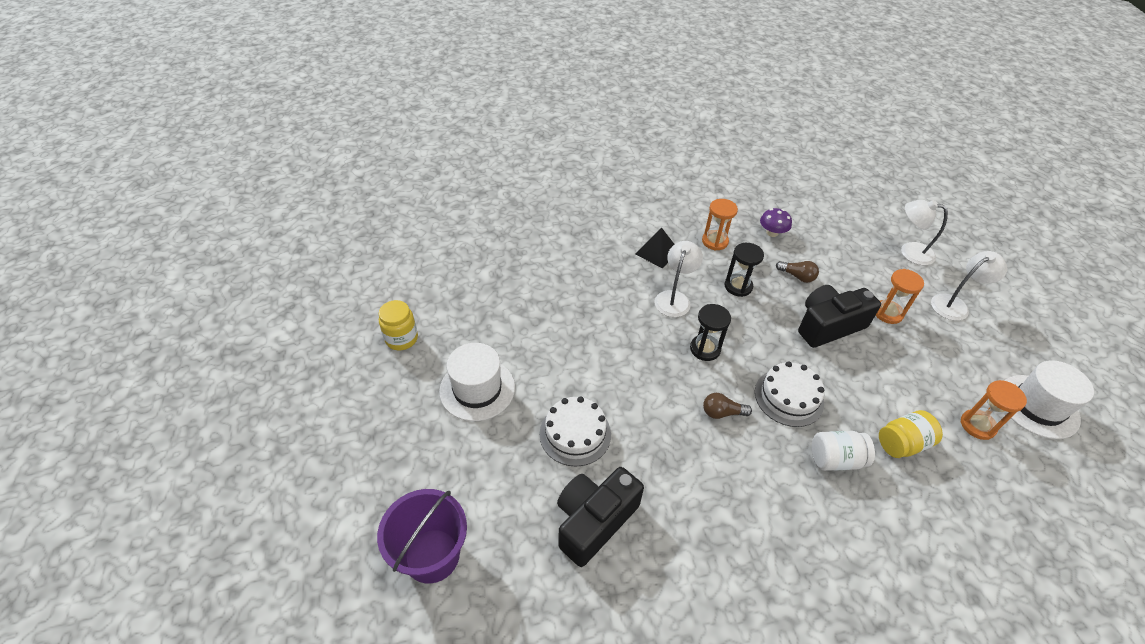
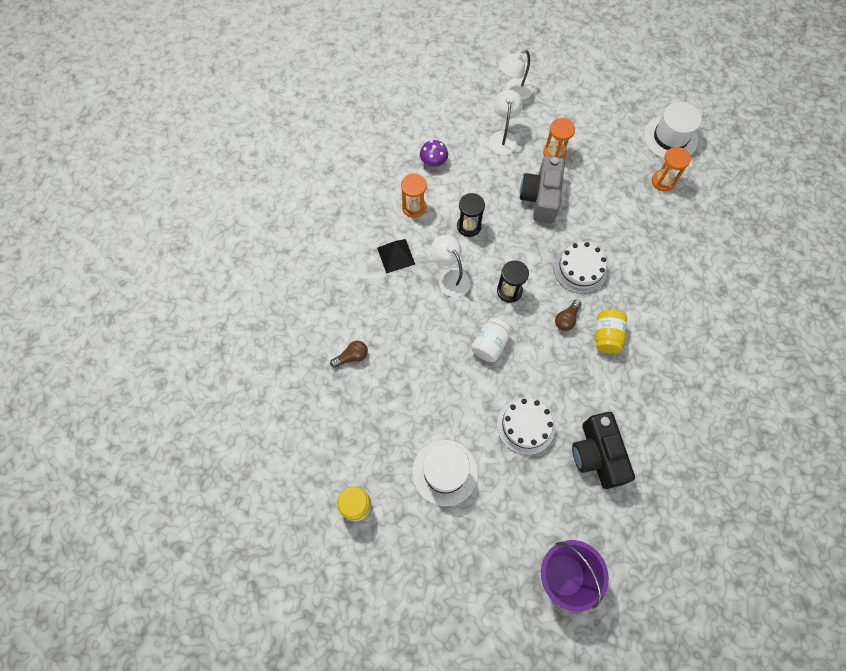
camera: 55 degrees left, 20 degrees up
(797, 276) = (486, 180): brown light bulb -> brown light bulb (352, 357)
(828, 325) = (541, 198): black camera -> grey camera
(835, 459) = (638, 279): white jar -> white jar (490, 345)
(902, 443) = (650, 233): yellow jar -> yellow jar (606, 336)
(955, 304) = (574, 108): white lamp -> white lamp (503, 137)

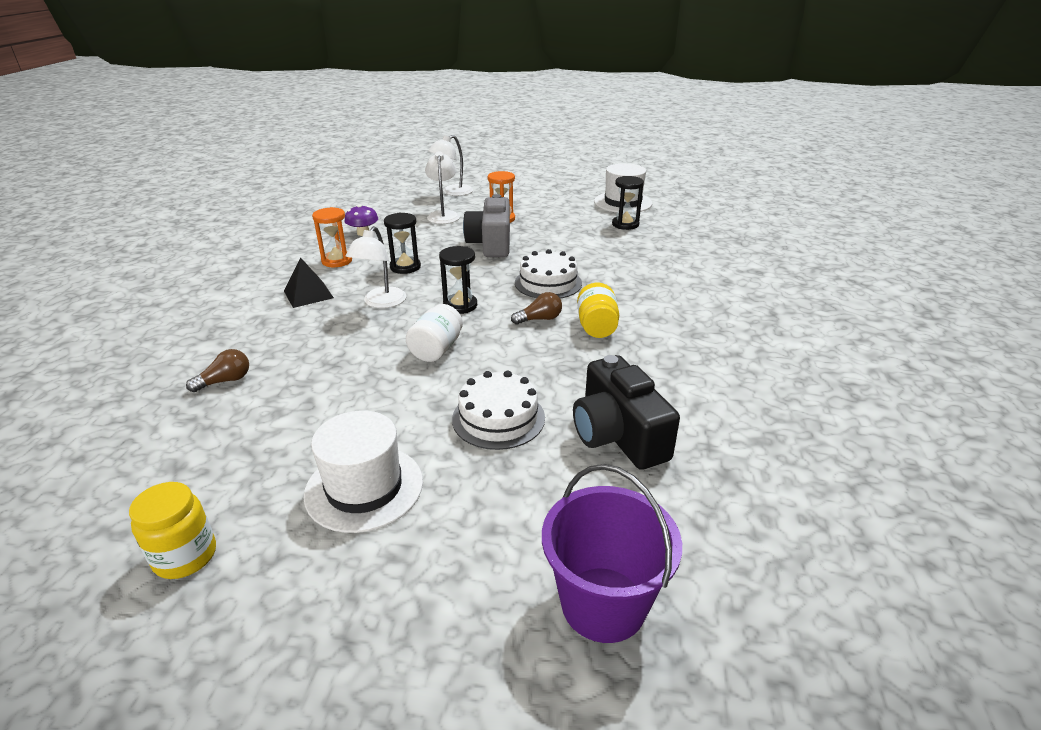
camera: 10 degrees left, 35 degrees down
(450, 277) = (381, 303): white lamp -> white lamp turned 120 degrees counterclockwise
(566, 319) = (539, 319): brown light bulb -> brown light bulb turned 135 degrees counterclockwise
(663, 181) = (625, 224): orange hourglass -> black hourglass

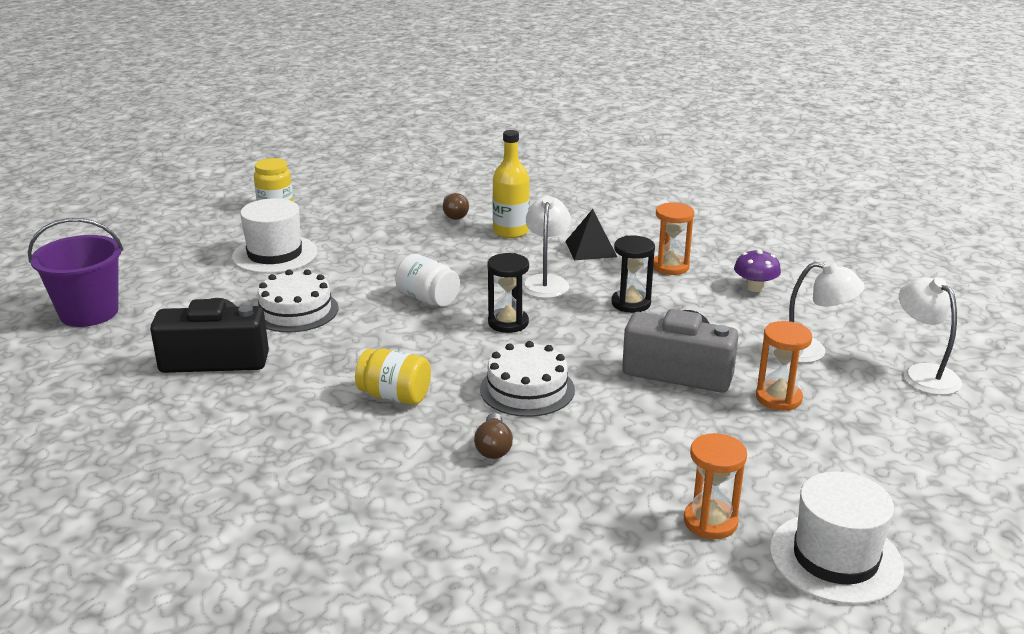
camera: 110 degrees right, 5 degrees down
(272, 338) = (511, 231): none -> yellow bottle
(381, 303) = (546, 282): white lamp -> white lamp turned 60 degrees clockwise
(539, 319) = (441, 364): brown light bulb -> brown light bulb (493, 447)
(625, 224) = (710, 522): black hourglass -> orange hourglass

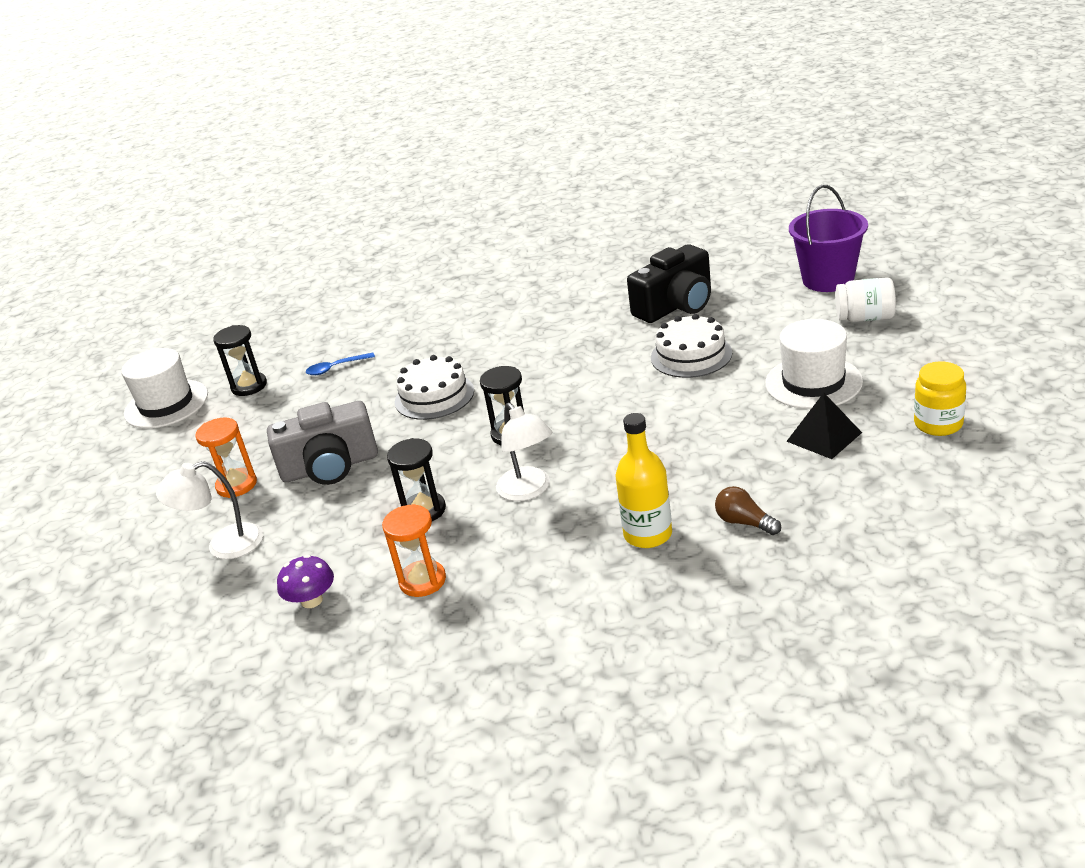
camera: 150 degrees right, 5 degrees up
(395, 396) = (519, 348): yellow jar -> none
(428, 299) = (608, 418): white jar -> white jar (865, 318)
(493, 447) = (416, 356): brown light bulb -> none
(590, 486) = (336, 368): none -> blue spoon
(591, 249) = (532, 559): black pyramid -> black pyramid (824, 437)
(710, 522) = (249, 386): orange hourglass -> black hourglass
(923, 373) = (112, 573): white lamp -> none

